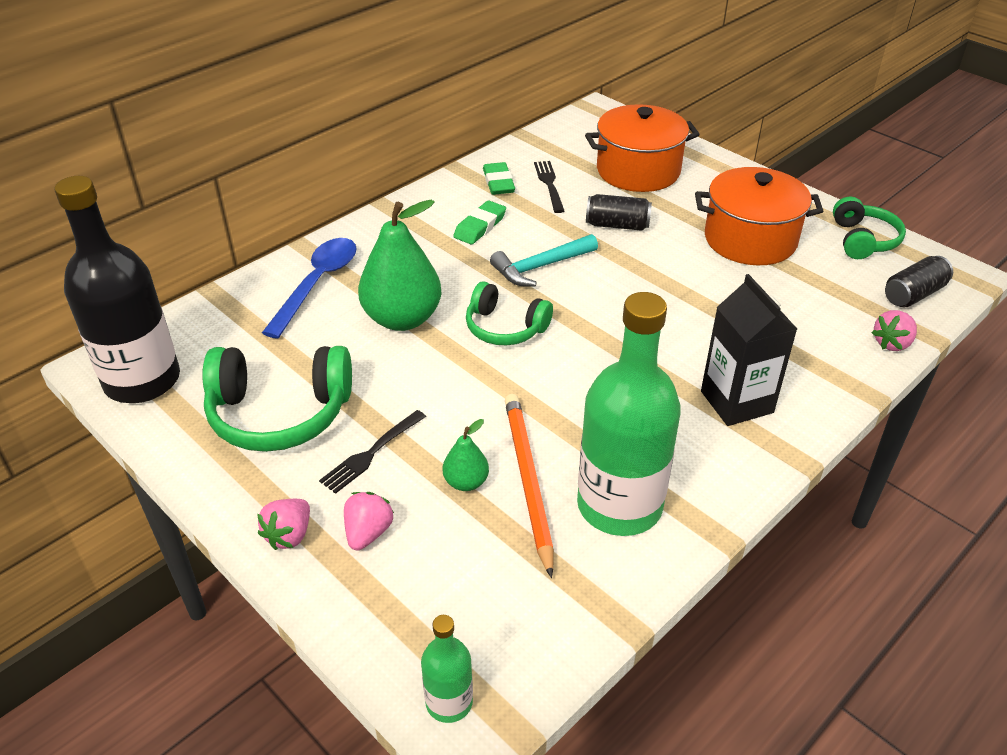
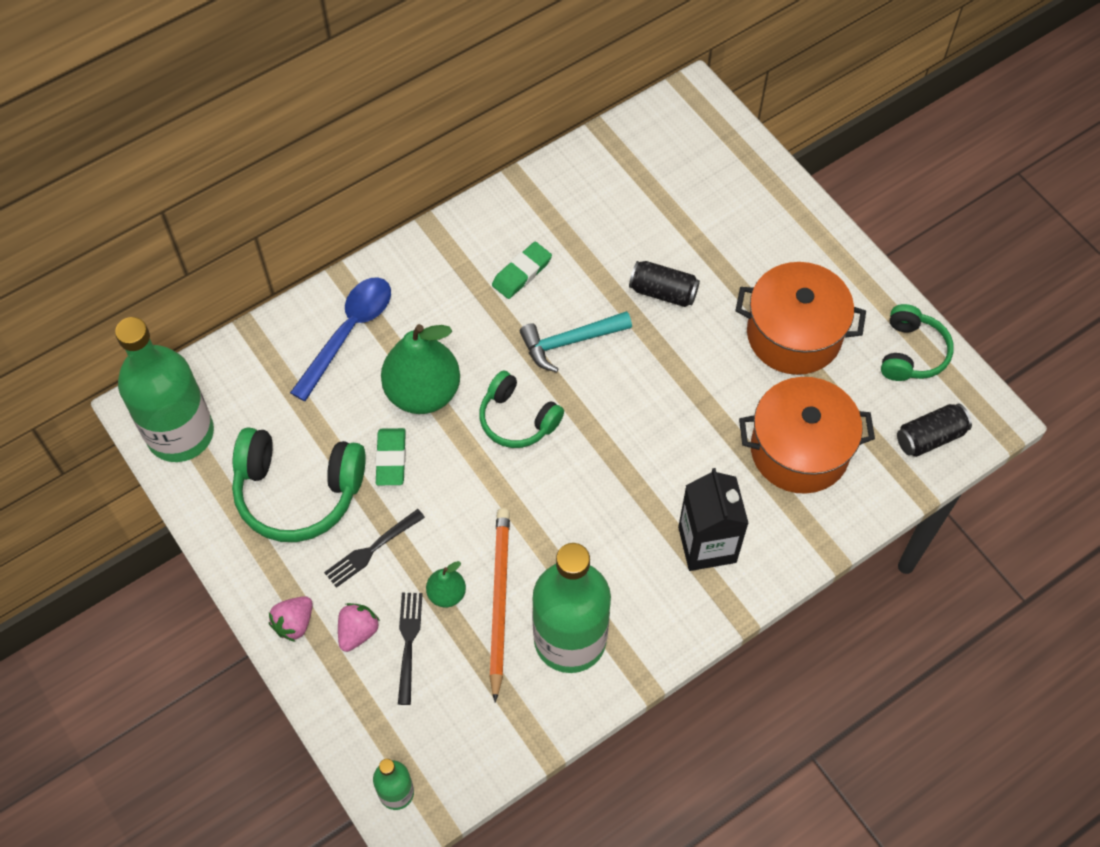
camera: 10 degrees right, 20 degrees up
(142, 380) = (180, 433): black bottle -> green bottle
(498, 182) = (555, 206): green eraser -> green eraser (391, 459)
(549, 184) = (608, 217): black fork -> black fork (408, 643)
(638, 171) = (709, 209): orange pot -> orange pot (799, 450)
(892, 343) = (880, 497): pink strawberry -> none

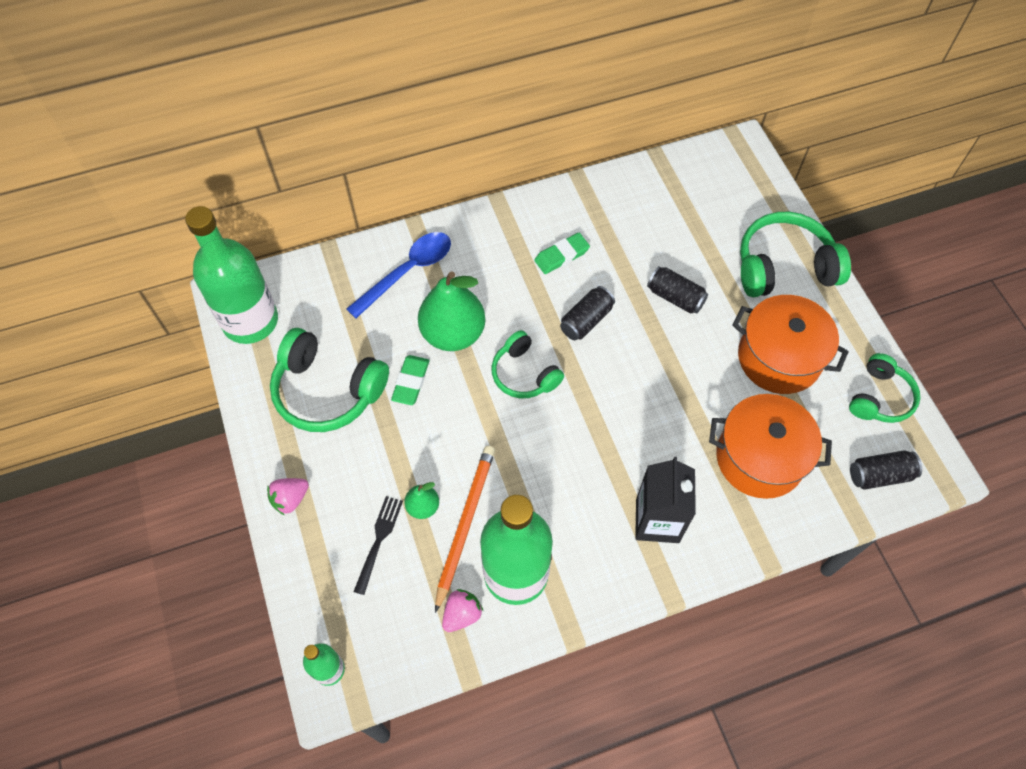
camera: 15 degrees right, 0 degrees up
(358, 632) = (340, 520): pink strawberry -> pink strawberry (462, 614)
(371, 550) = (372, 453): black fork -> none
(570, 342) = (586, 320): turquoise hammer -> black can
(775, 229) = (784, 267): none -> green headphones

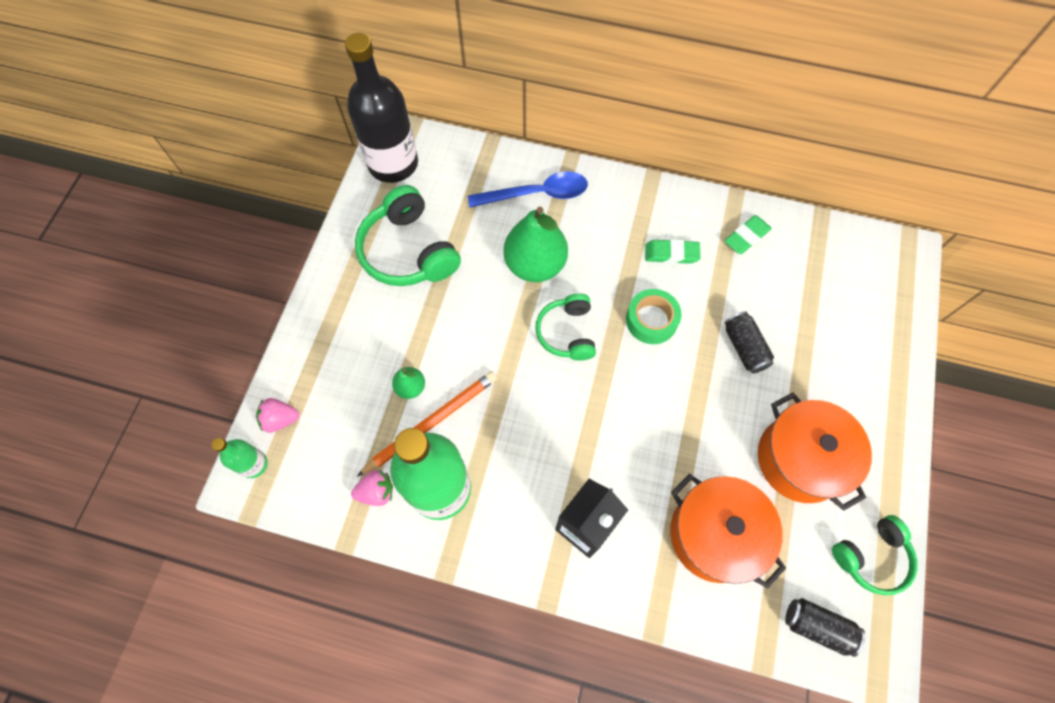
camera: 35 degrees right, 5 degrees up
(250, 321) = (393, 164): green bottle -> black bottle
(290, 499) = (322, 317): pink strawberry -> pink strawberry (280, 419)
(379, 540) = (360, 391): black fork -> none
(411, 382) = (474, 283): green eraser -> green eraser (746, 237)
(586, 320) = (651, 320): black can -> green tape
(784, 267) = (867, 382): green headphones -> none

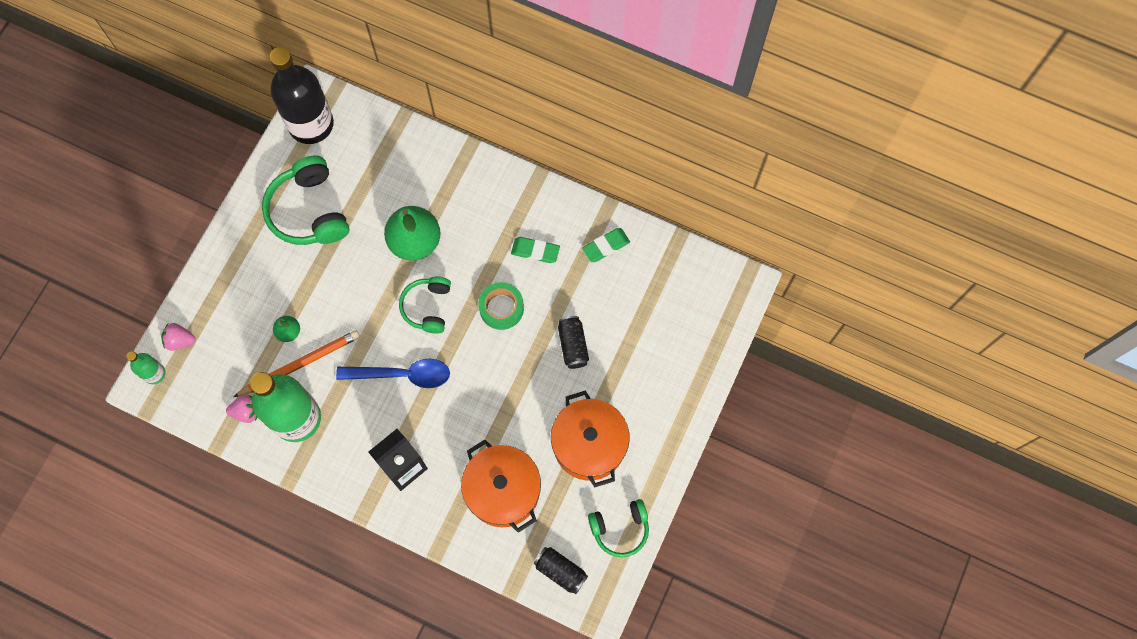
camera: 10 degrees right, 5 degrees up
(536, 194) = (431, 175): blue spoon -> blue spoon (402, 375)

